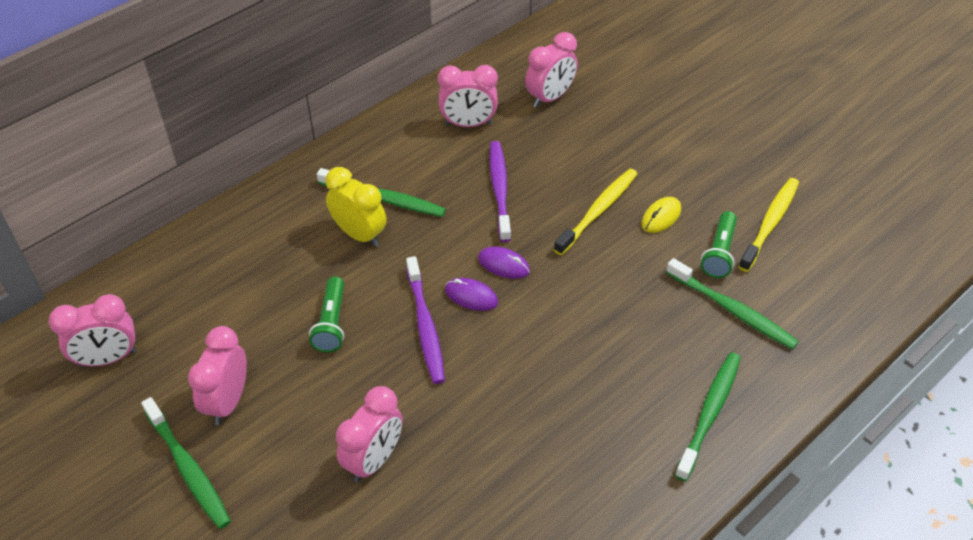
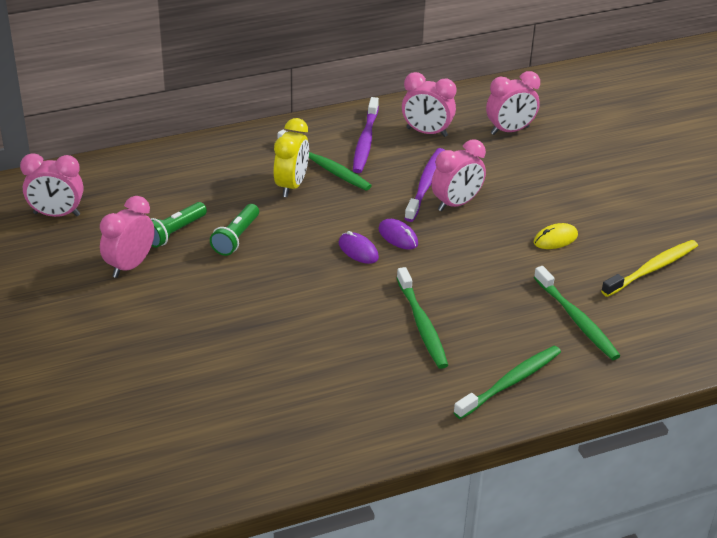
camera: 20 degrees right, 10 degrees down
(188, 469) = (79, 299): green toothbrush -> green toothbrush (422, 325)
(359, 234) = (291, 185): yellow clock -> yellow clock turned 45 degrees clockwise
(374, 460) = (219, 333): pink clock -> pink clock (456, 204)
(425, 327) = (309, 260): purple toothbrush -> purple toothbrush (365, 142)
(598, 210) = (502, 220): yellow toothbrush -> none
(719, 253) = (591, 277): green flashlight -> green flashlight (175, 232)

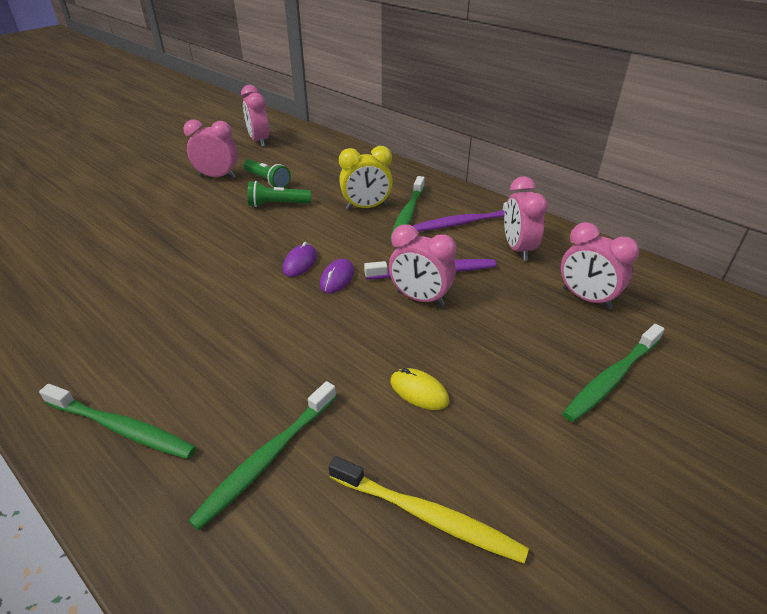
camera: 65 degrees right, 0 degrees up
(175, 232) = (267, 181): green flashlight -> green flashlight turned 150 degrees counterclockwise
(422, 325) = (203, 332): green toothbrush -> green toothbrush (611, 379)

